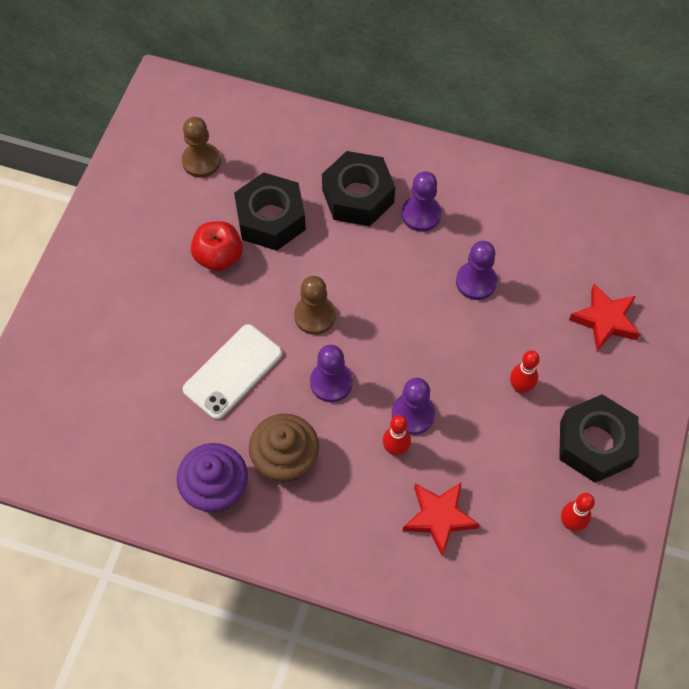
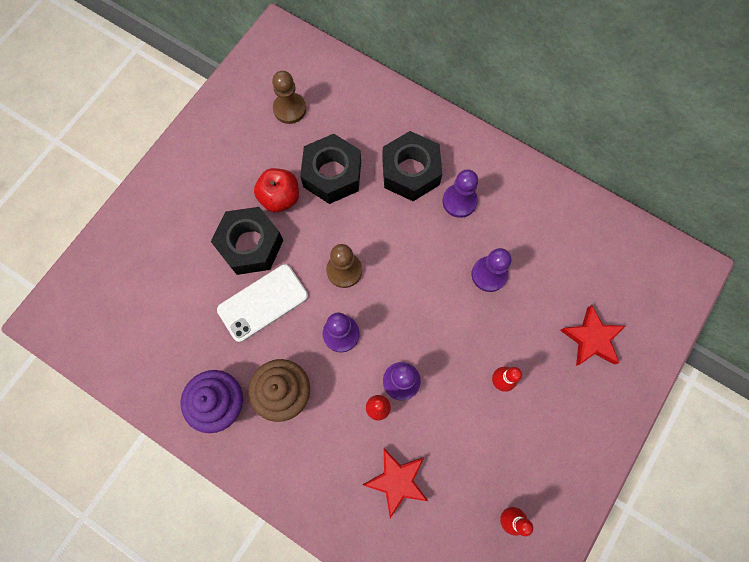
camera: 15 degrees right, 10 degrees up
(595, 444) = (550, 450): black nut -> black nut (250, 245)

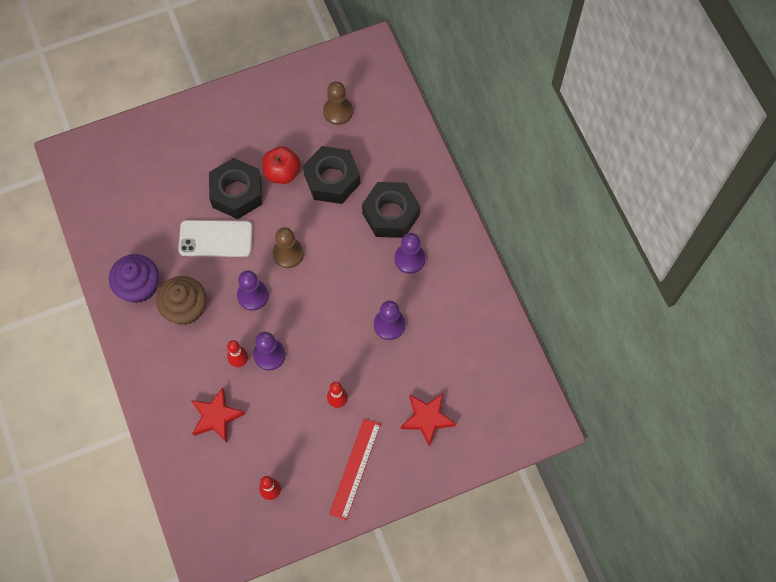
camera: 35 degrees right, 5 degrees down
(566, 434) = (355, 468): none -> red ruler

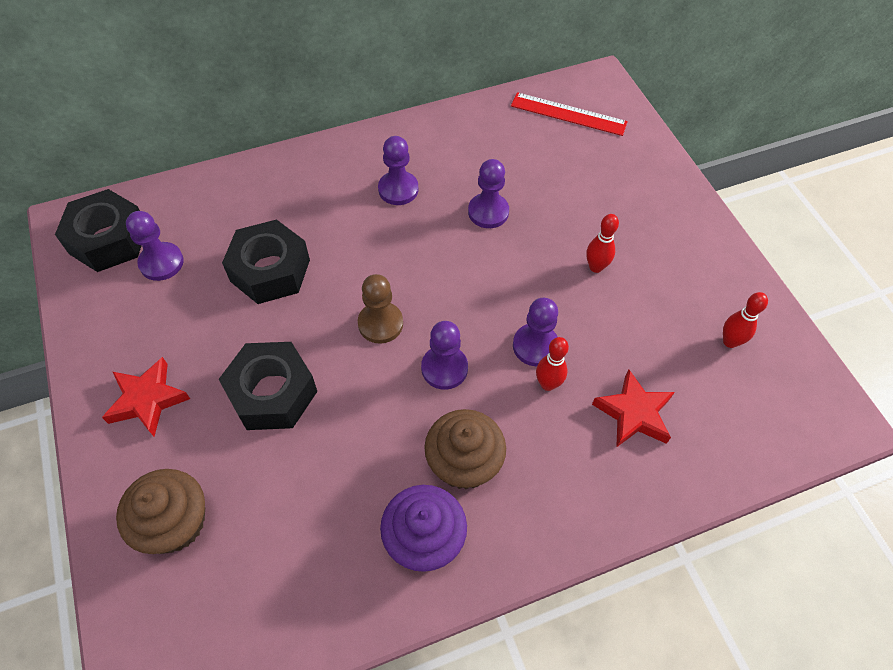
camera: 90 degrees left, 10 degrees down
(155, 153) = (175, 523): none -> brown cupcake
(216, 238) = (347, 421): white phone -> none
(282, 172) = (248, 332): red apple -> none
(338, 111) = (161, 263): brown pawn -> purple pawn
(355, 468) = (681, 250): red ruler -> red ruler (568, 114)
(391, 214) = (332, 207): black nut -> black nut (109, 239)
(427, 419) = (608, 179): red star -> red star (148, 400)

